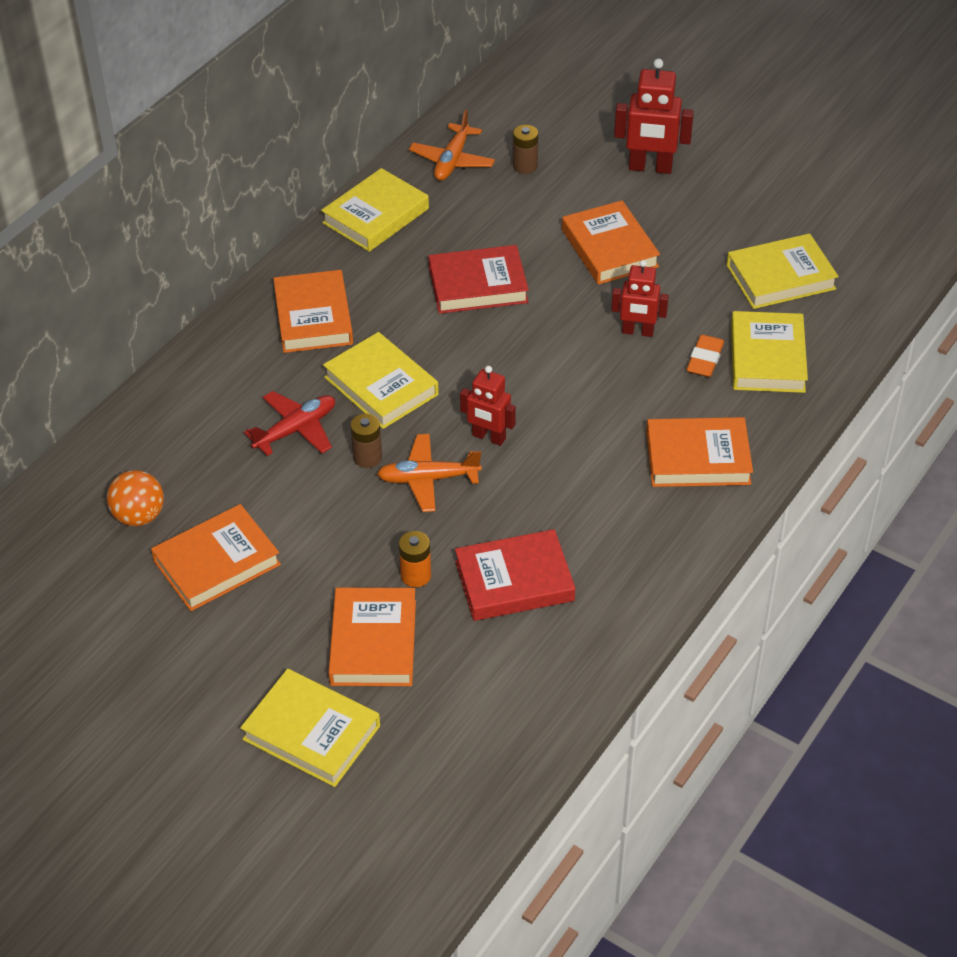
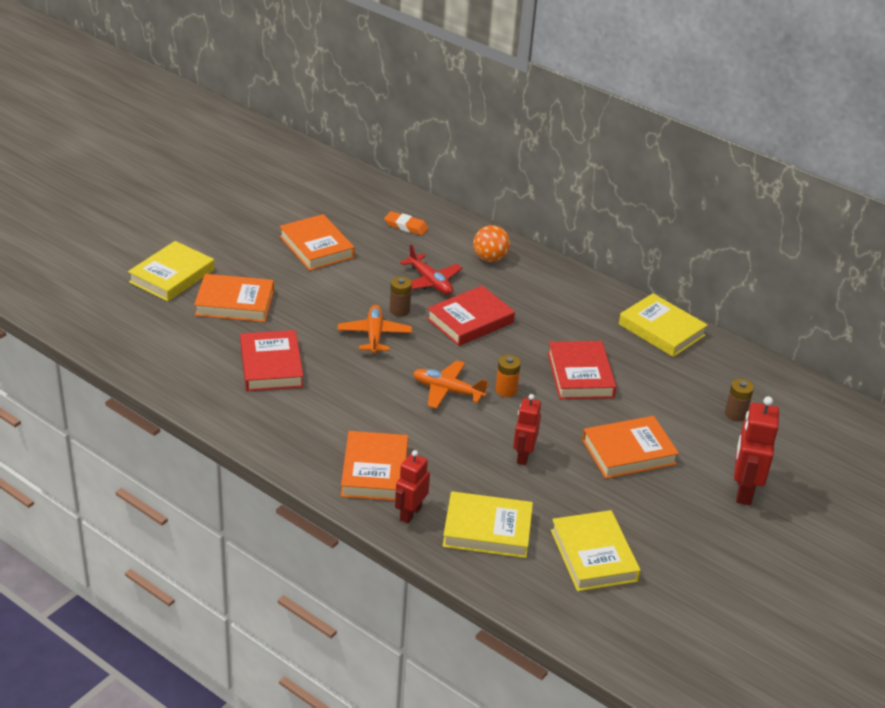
camera: 90 degrees right, 10 degrees down
(139, 516) = (362, 220): orange ball -> orange ball (490, 258)
(313, 317) = (544, 295): orange book -> none
(381, 386) = (470, 321): yellow book -> red book
(416, 575) = (287, 324): orange battery -> orange battery (506, 390)
(452, 161) = (736, 374): orange plane -> orange plane (447, 390)
(488, 437) = (412, 366): red robot -> red robot (410, 513)
(705, 359) = (487, 491): orange eraser -> orange eraser (406, 226)

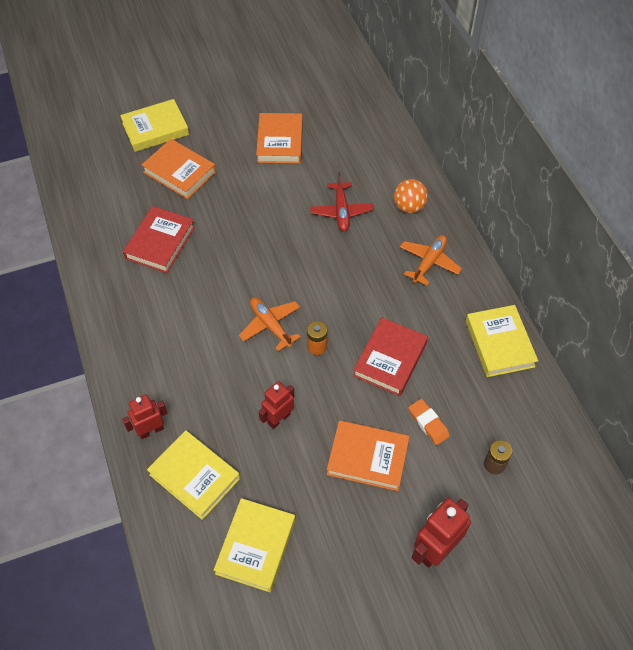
camera: 35 degrees right, 20 degrees up
(374, 335) = (257, 246): orange plane -> orange plane (429, 262)
(375, 471) = (156, 377): orange book -> none
(399, 310) = (295, 230): brown battery -> none
(406, 226) = (365, 147): orange eraser -> orange eraser (428, 423)
(470, 321) = (343, 264): red book -> none

